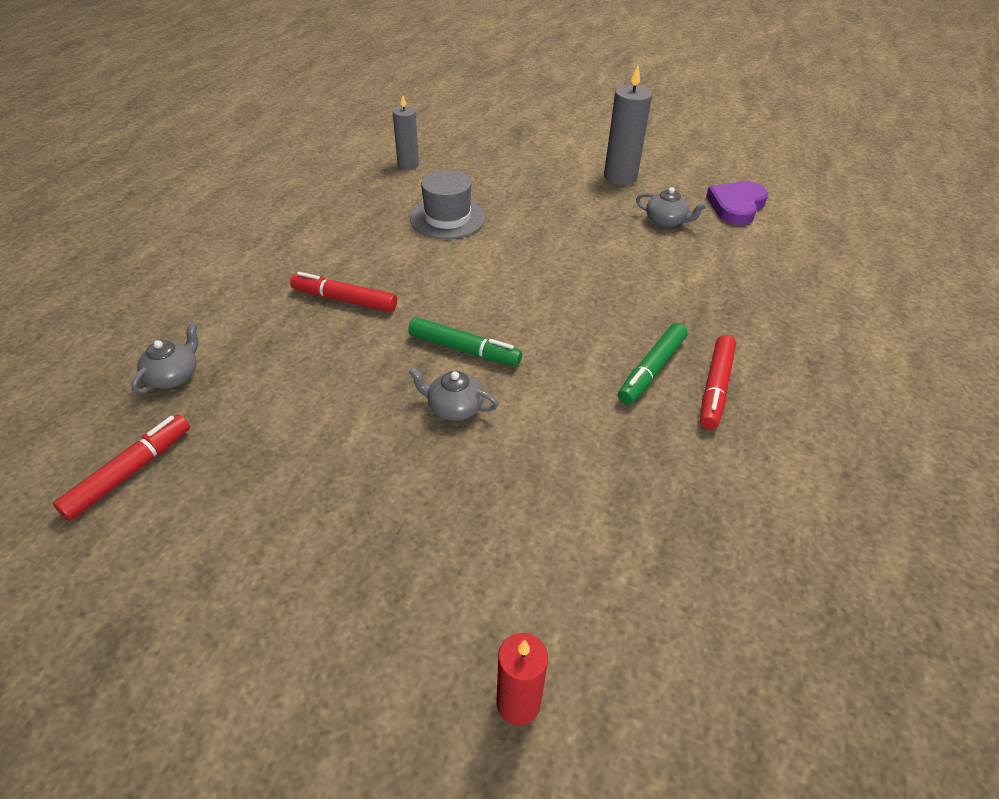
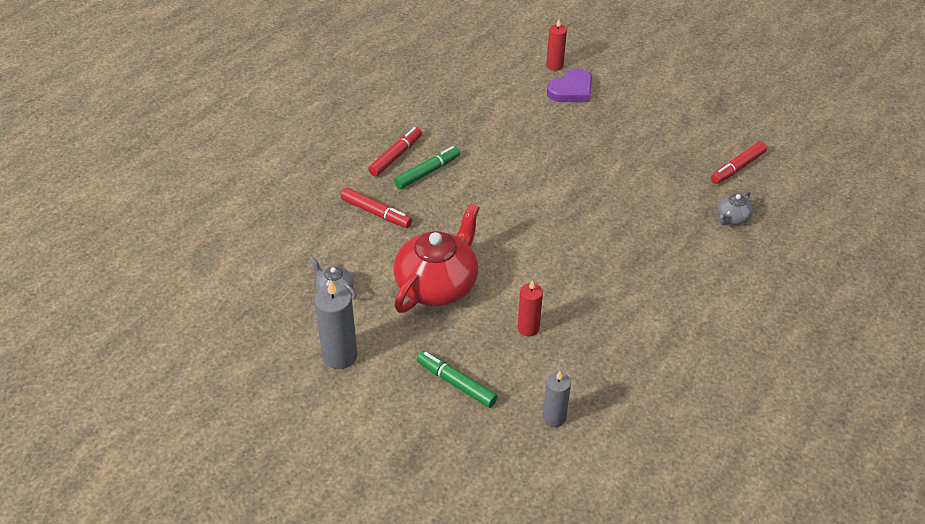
camera: 165 degrees left, 0 degrees up
(345, 300) = (622, 256): red marker -> red marker (376, 213)
(447, 218) = (528, 328): grey hat -> red candle
(454, 407) = (556, 171): grey teapot -> none
(464, 349) = (542, 204): green marker -> green marker (456, 383)
(560, 240) = (437, 285): none -> red teapot
(736, 206) = (258, 296): purple heart -> purple heart (571, 90)

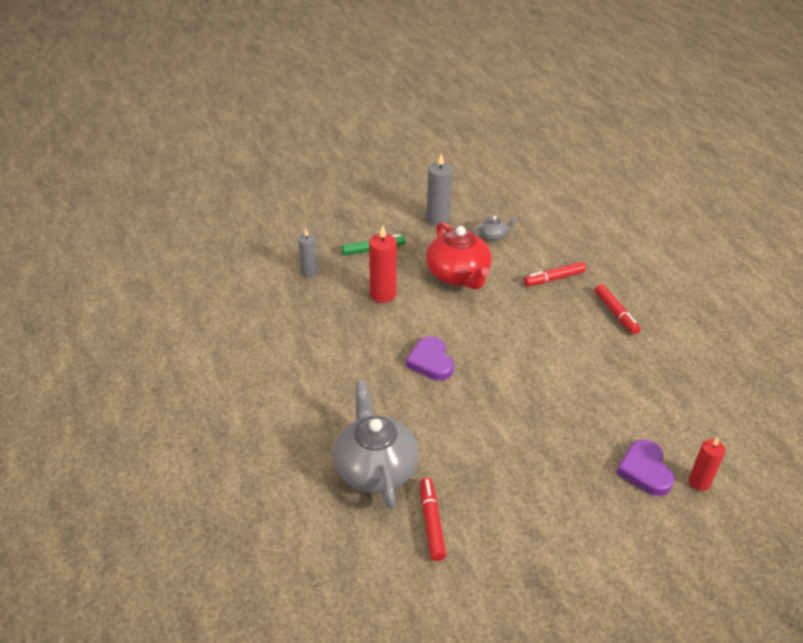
camera: 125 degrees right, 5 degrees down
(427, 172) = (583, 320): green marker -> none
(528, 328) = (383, 295): red candle -> red candle, size x1.54
(585, 244) = (431, 361): none -> purple heart
(732, 218) = (375, 468): grey teapot -> grey teapot, size x2.24

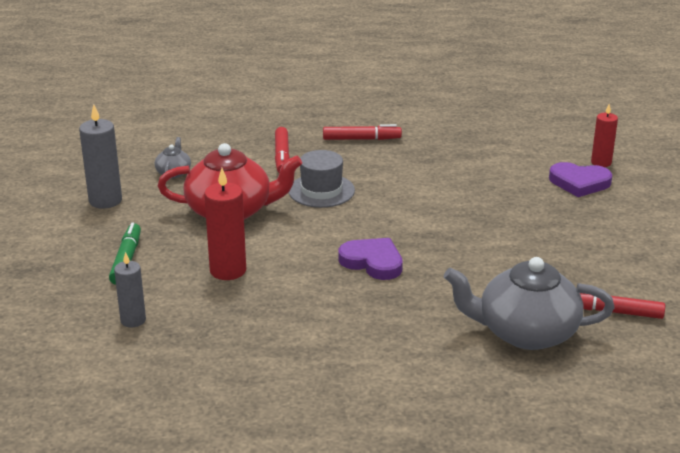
camera: 70 degrees left, 10 degrees down
(431, 361) = (372, 262): purple heart -> purple heart turned 150 degrees counterclockwise
(516, 311) = (321, 191): none -> grey hat

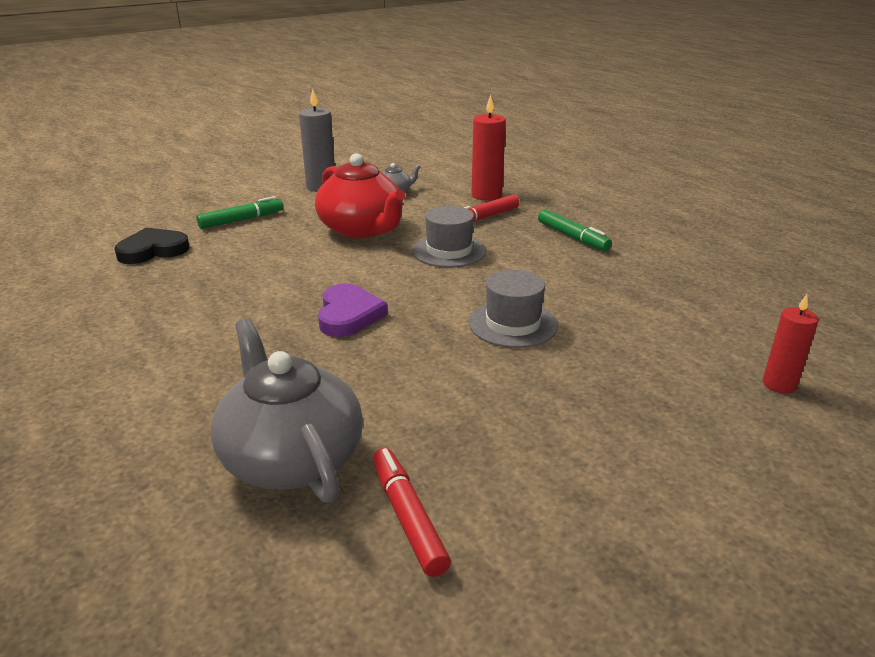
camera: 55 degrees right, 0 degrees up
(133, 320) = (153, 250): grey candle -> black heart
(228, 270) = (263, 259): red candle -> red candle (486, 195)
(361, 139) = (572, 237): red marker -> green marker
(455, 208) = (513, 324): none -> grey hat
(579, 182) = (700, 384): purple heart -> none

